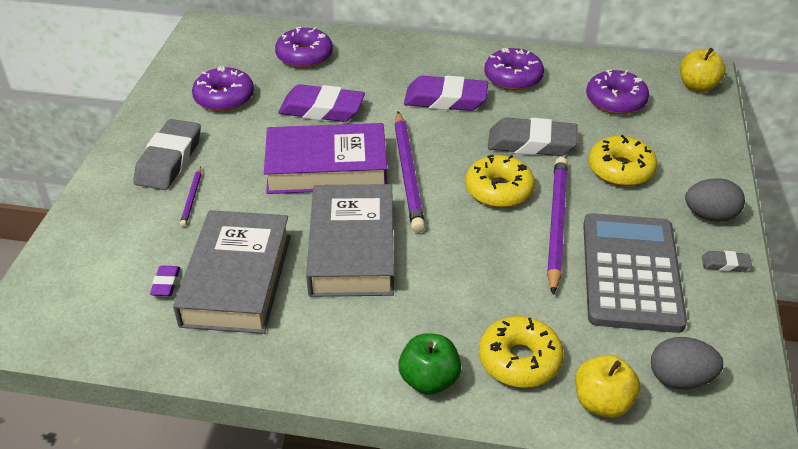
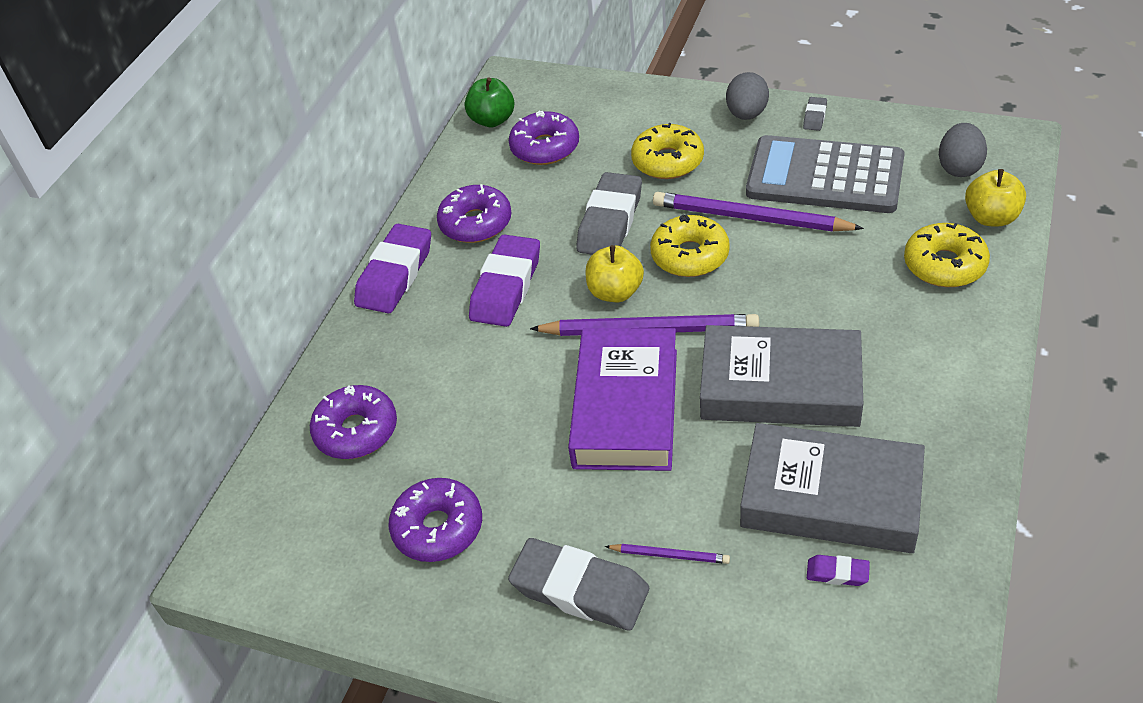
camera: 75 degrees left, 5 degrees up
(322, 109) = (497, 411): purple eraser -> purple eraser (395, 274)
(429, 380) = (975, 331): green apple -> green apple (492, 120)
(697, 86) = (534, 86): yellow apple -> yellow apple (615, 292)

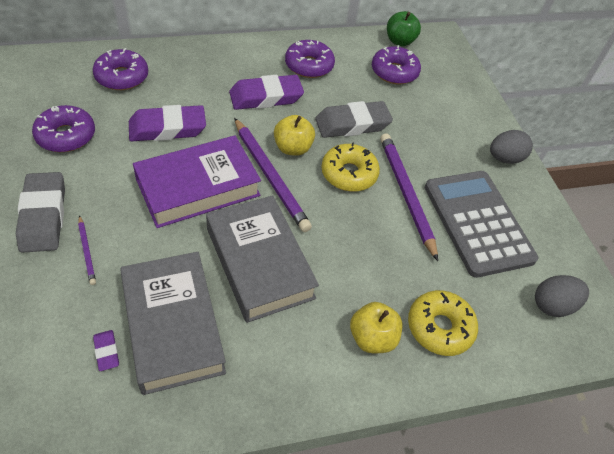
camera: 45 degrees right, 5 degrees up
(395, 274) = (246, 48): purple eraser -> purple eraser (167, 128)
(667, 161) = (427, 133): yellow donut -> none
(814, 117) = (533, 197): grey eraser -> none
(991, 217) = (513, 344): yellow apple -> yellow apple (372, 338)

